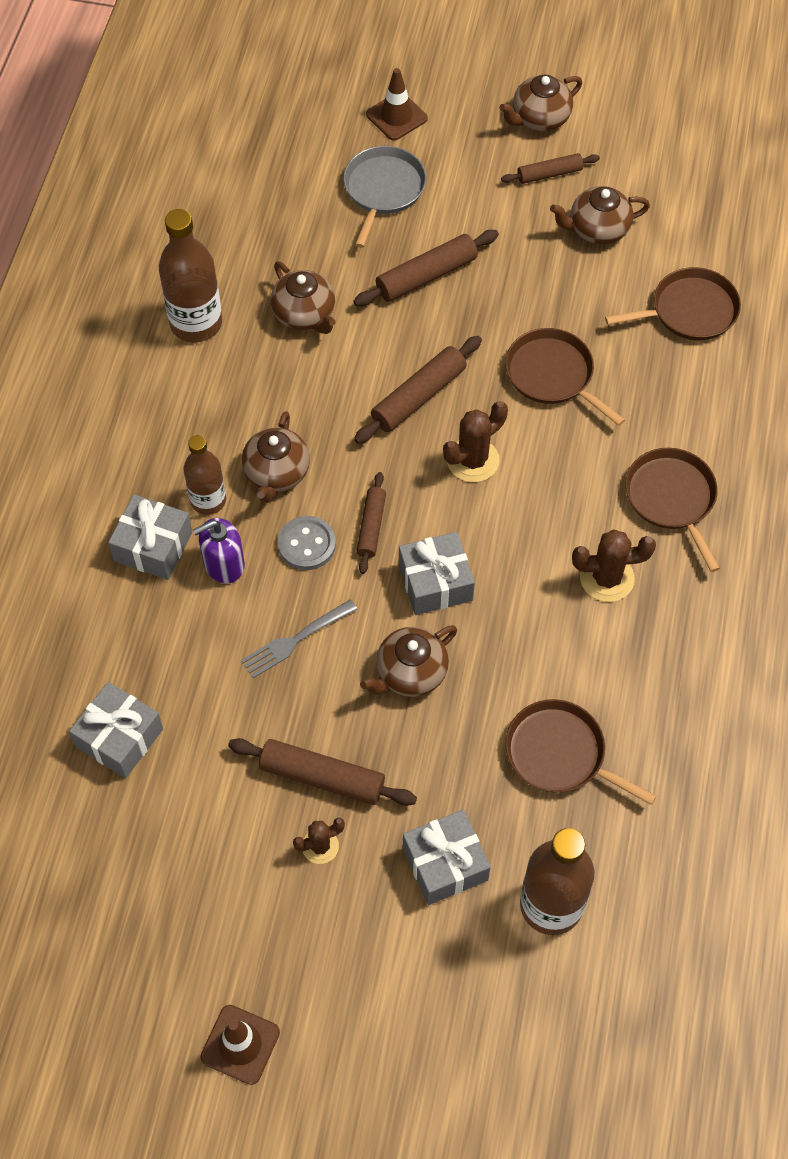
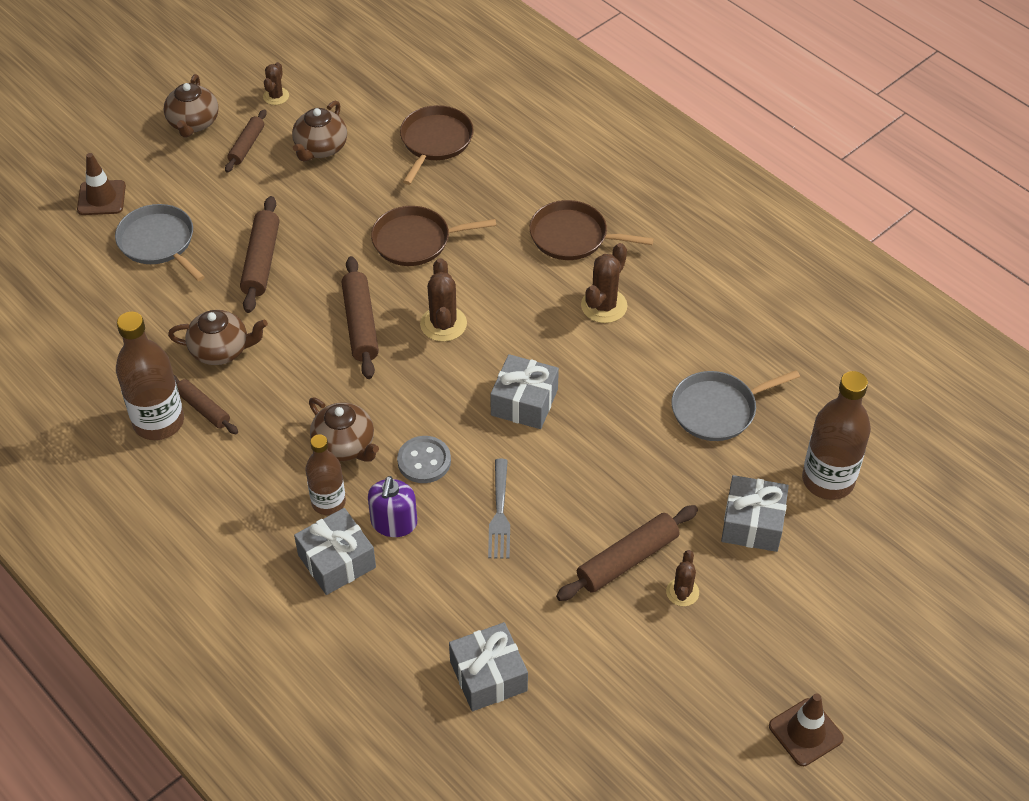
camera: 55 degrees left, 10 degrees down
(371, 526) = (444, 413): brown rolling pin -> brown rolling pin (203, 408)
(410, 673) = (585, 459): brown teapot -> none
(560, 754) = (717, 409): brown pan -> grey pan
(629, 154) = (276, 96): none -> brown cactus

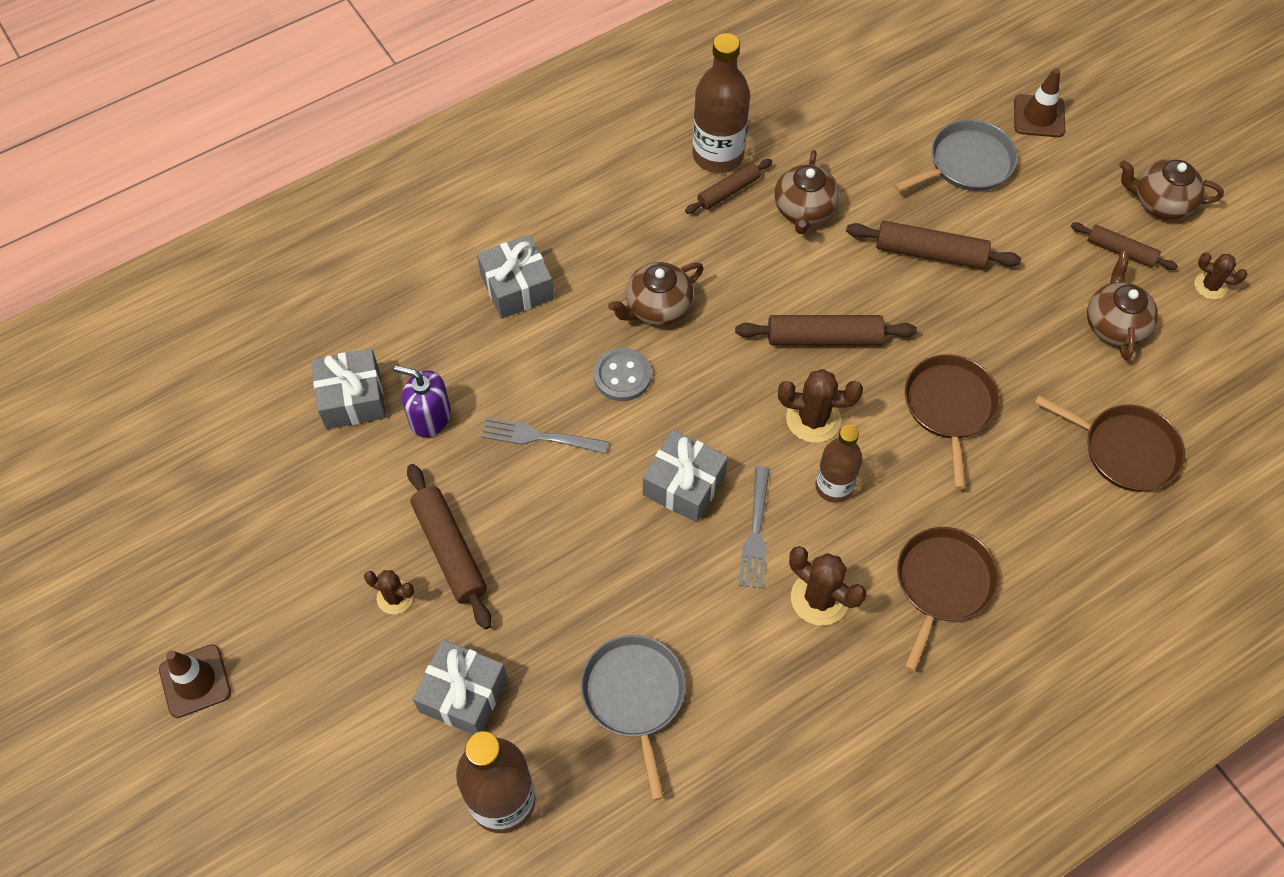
camera: 100 degrees right, 10 degrees up
(320, 148) = (1114, 324): brown teapot -> brown teapot turned 60 degrees clockwise
(328, 502) = (589, 286): brown bottle -> brown bottle (834, 486)
(394, 523) = (550, 340): purple soap dispenser -> purple soap dispenser (430, 417)
(557, 350) = (755, 532): none -> grey fork

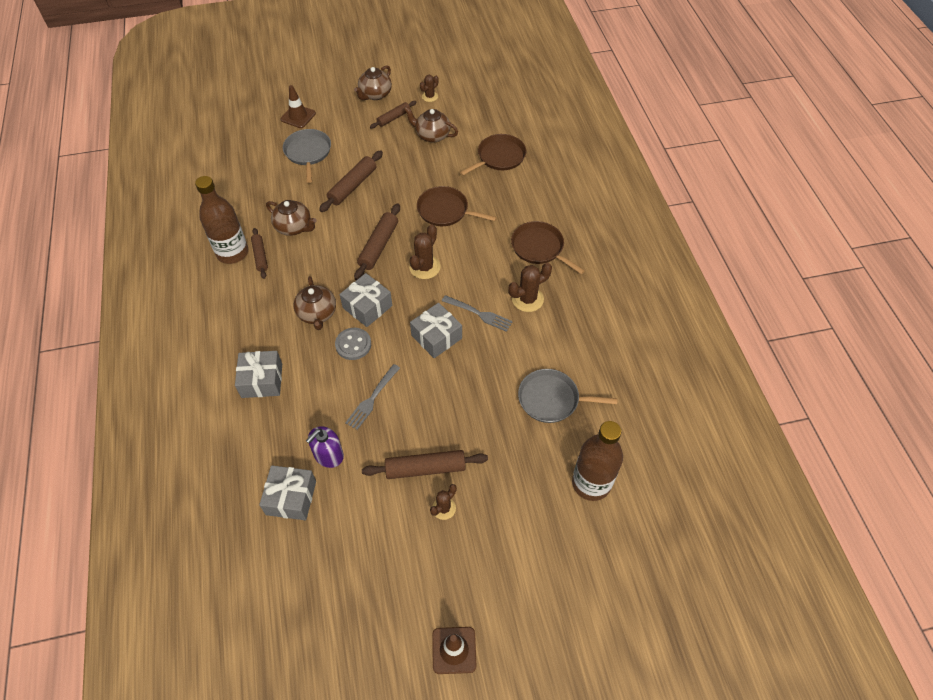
camera: 70 degrees left, 5 degrees down
(463, 694) = (520, 486): grey gift -> grey gift (367, 307)
(834, 486) = (468, 272): brown bottle -> none

